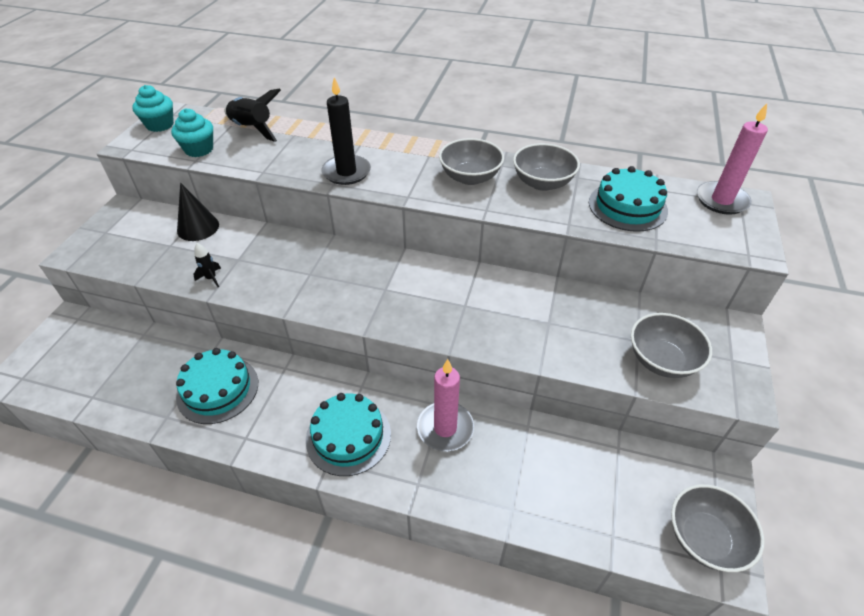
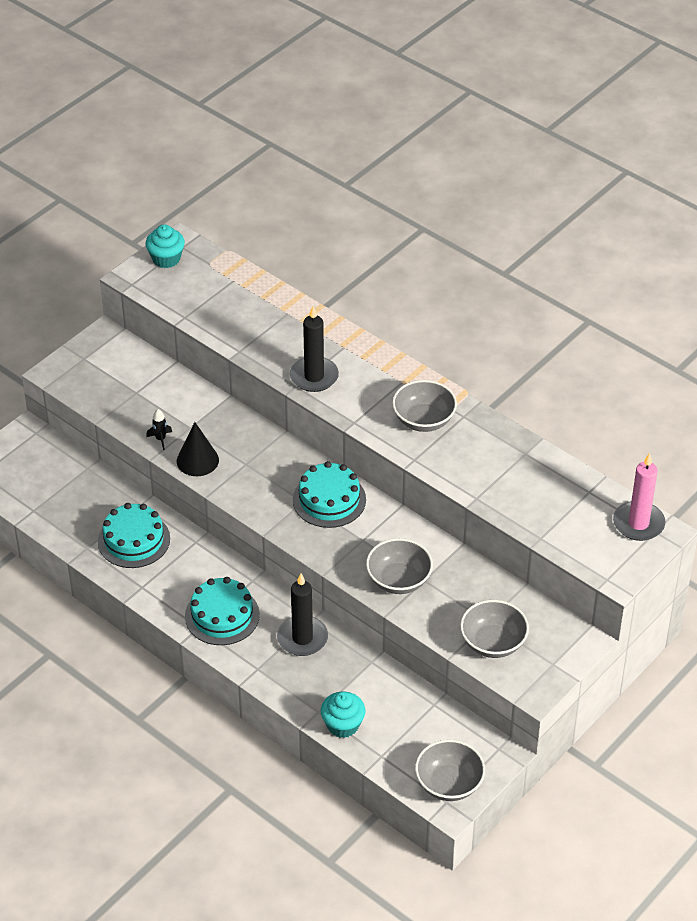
camera: 25 degrees right, 0 degrees up
(198, 227) = (166, 381): black cone -> black cone (197, 460)
(199, 149) = (192, 304): turquoise cupcake -> turquoise cupcake (343, 725)
(252, 129) = (251, 292): black rocket -> none
(445, 428) = (302, 638): pink candle -> black candle
(542, 183) = (486, 449): grey bowl -> grey bowl (399, 580)
(627, 206) = (544, 499): turquoise cake -> turquoise cake (329, 500)

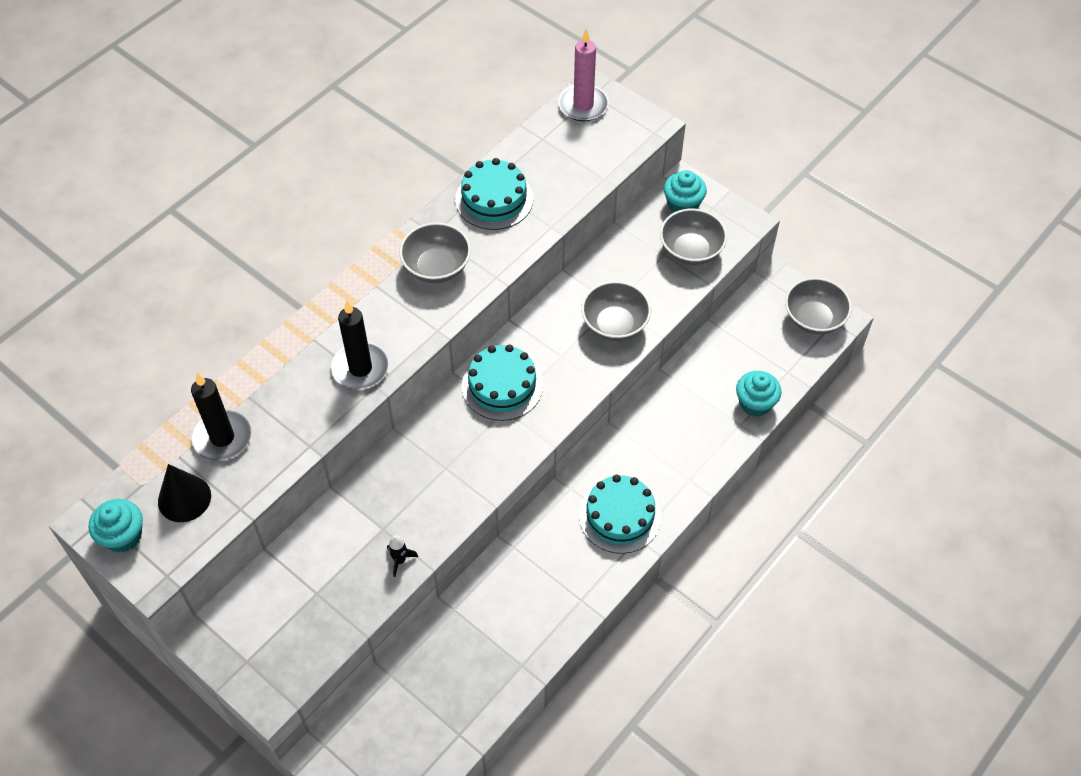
camera: 90 degrees left, 10 degrees up
(134, 540) = (509, 613): turquoise cake -> turquoise cake (494, 199)
(197, 460) = (437, 518): black cone -> black cone (184, 498)
(302, 638) = (647, 439): black candle -> black candle (222, 438)
(554, 639) = (683, 205): none -> turquoise cupcake

